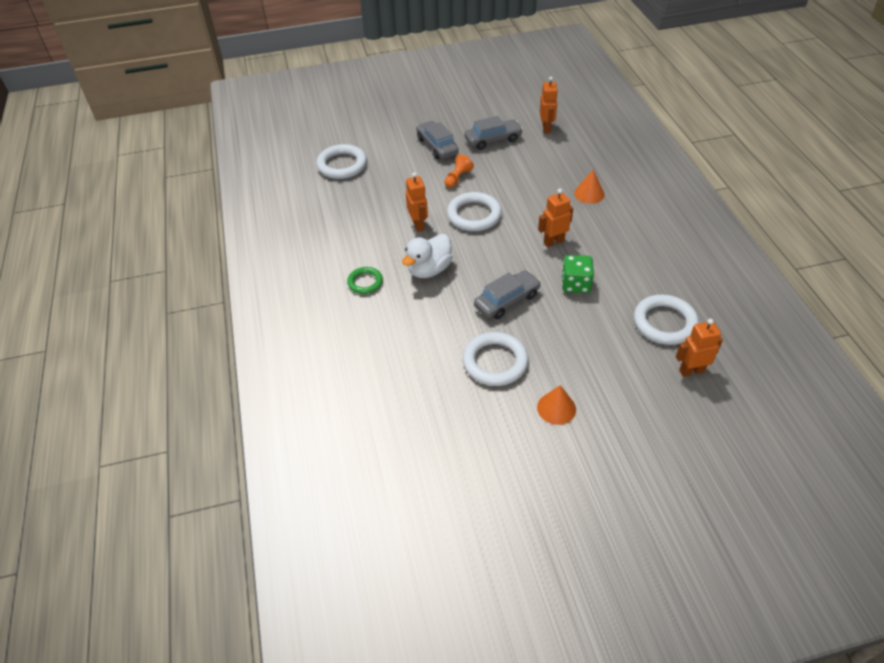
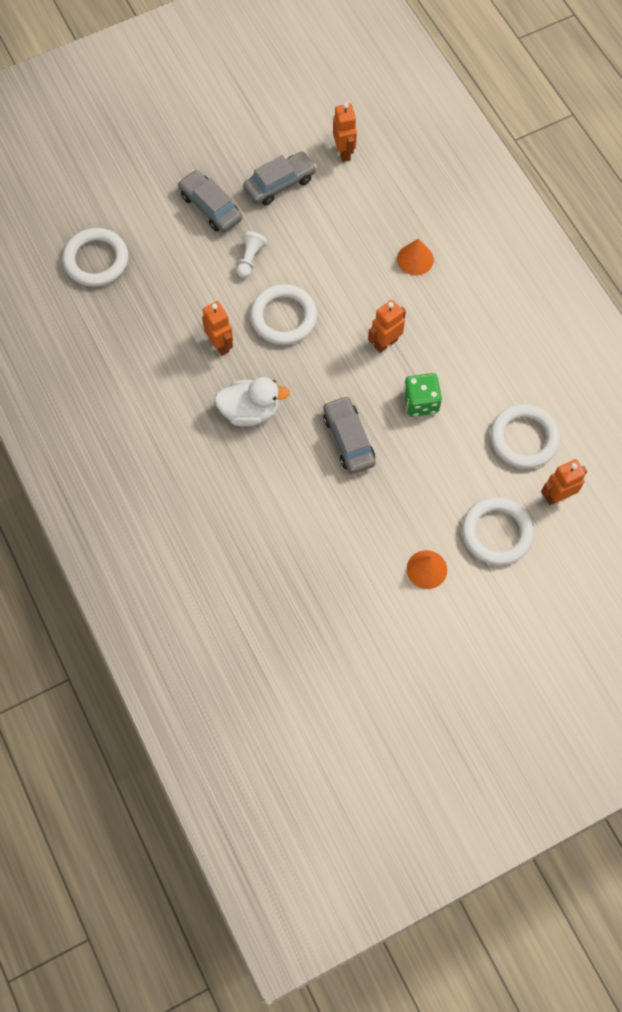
camera: 15 degrees left, 20 degrees up
(365, 282) = (180, 443): green ring -> none
(429, 270) = (250, 411): white duck -> white duck turned 120 degrees counterclockwise
(458, 178) = (250, 259): orange pawn -> white pawn
(495, 362) = (352, 524): white ring -> white ring (496, 533)
(507, 300) = (348, 439): grey car -> grey car turned 60 degrees counterclockwise

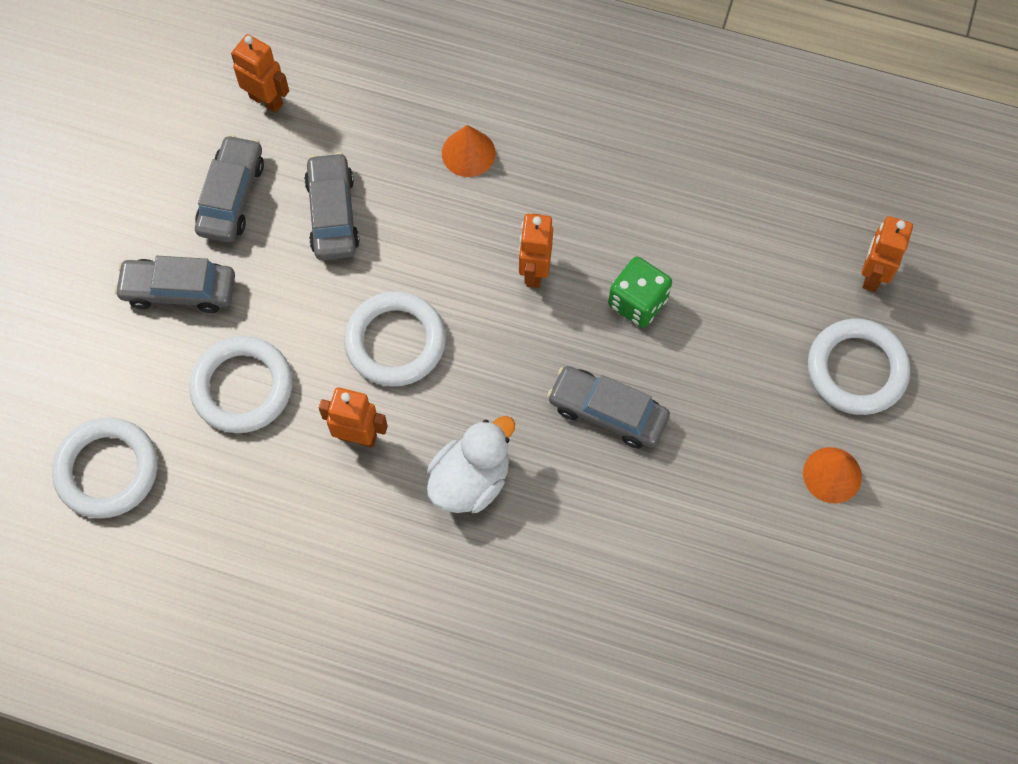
camera: 45 degrees left, 0 degrees up
(250, 259) = (288, 309): white pawn -> none
(318, 232) = (333, 214): none -> grey car
(524, 438) = (778, 245): white ring -> white ring (242, 387)

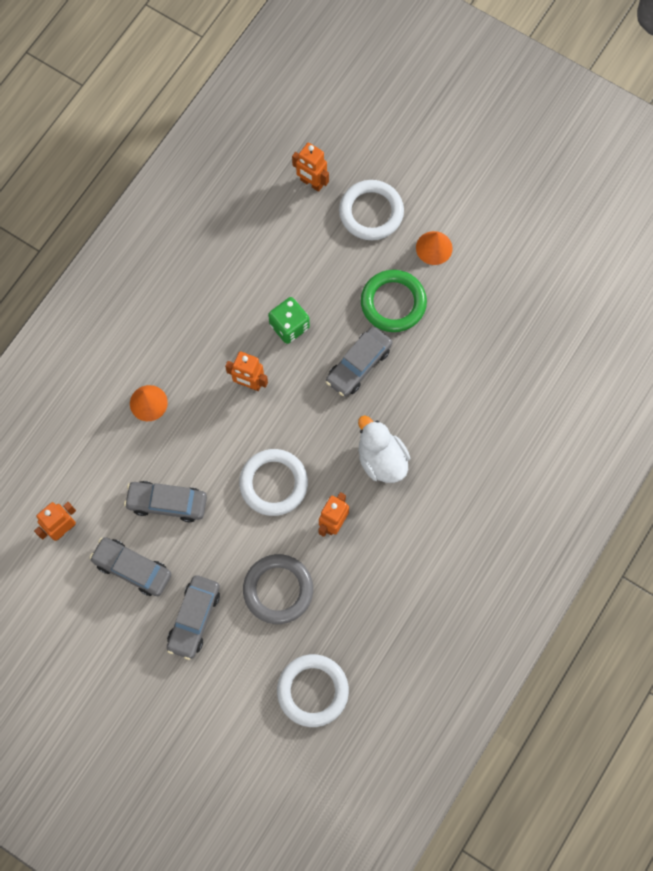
camera: 75 degrees left, 5 degrees up
(242, 387) = (278, 590): white ring -> grey ring
(721, 437) = (393, 303): none -> green ring

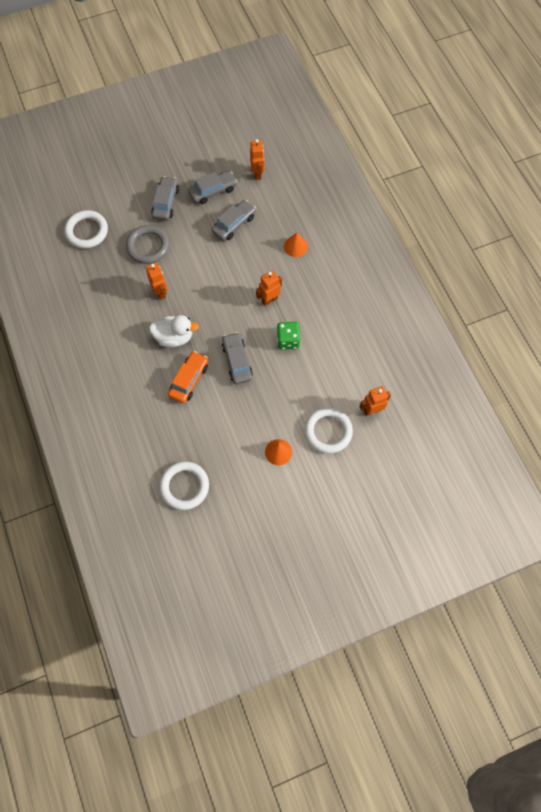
camera: 125 degrees right, 5 degrees down
(194, 618) = (166, 202): grey car -> grey car turned 45 degrees clockwise
(273, 483) = (204, 277): white ring -> white ring (184, 486)
(393, 303) = (260, 404): green ring -> none
(422, 402) = (189, 380): none -> orange car

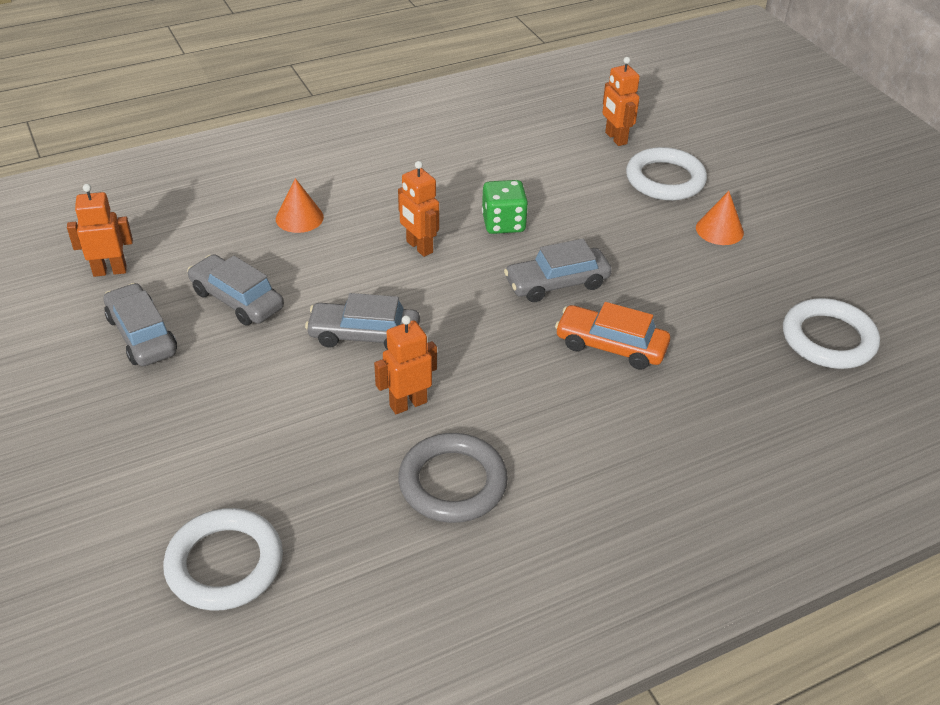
camera: 95 degrees left, 25 degrees down
(148, 246) = (282, 435): grey ring -> grey ring (452, 482)
(166, 202) = (159, 412): grey car -> grey car (364, 335)
(174, 337) = (517, 374): white duck -> none

